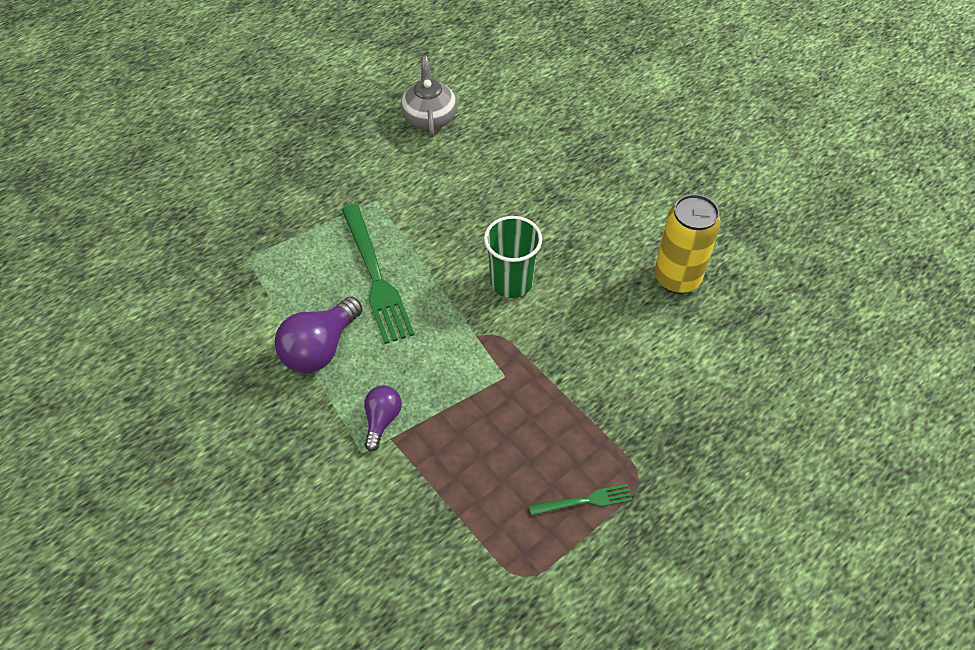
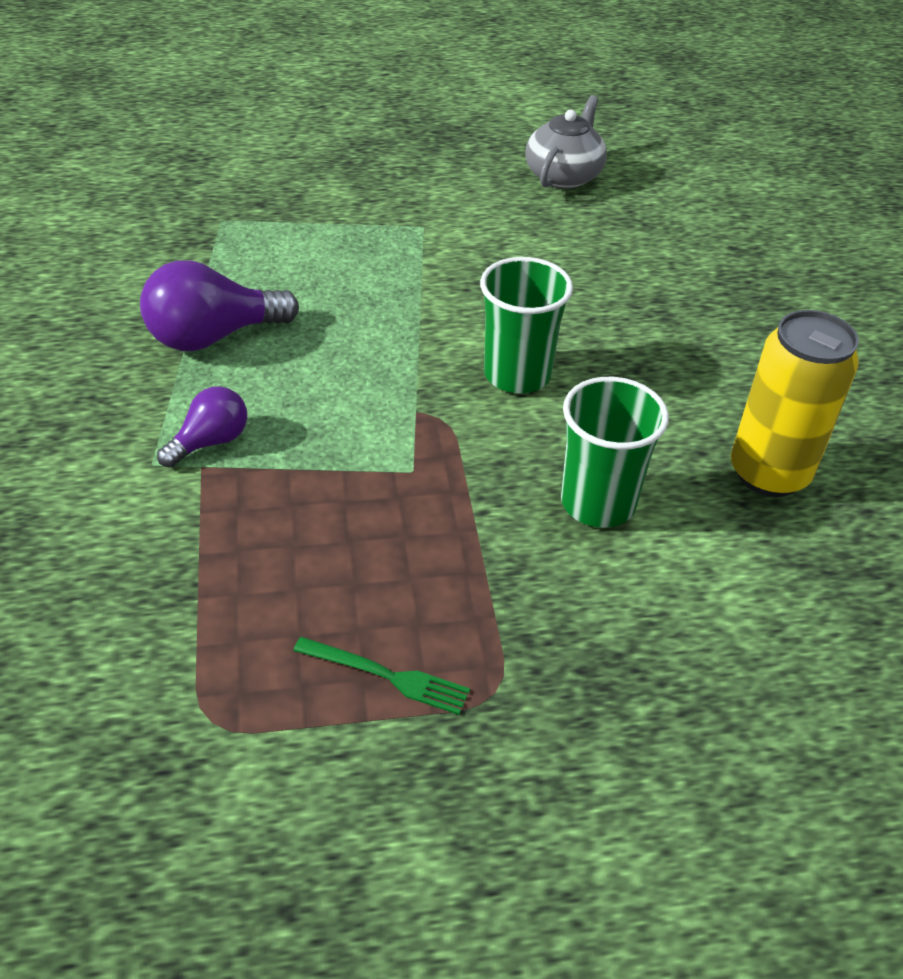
camera: 30 degrees right, 10 degrees down
(375, 276) = (349, 296): green fork -> none
(610, 342) = (598, 502): none -> green cup

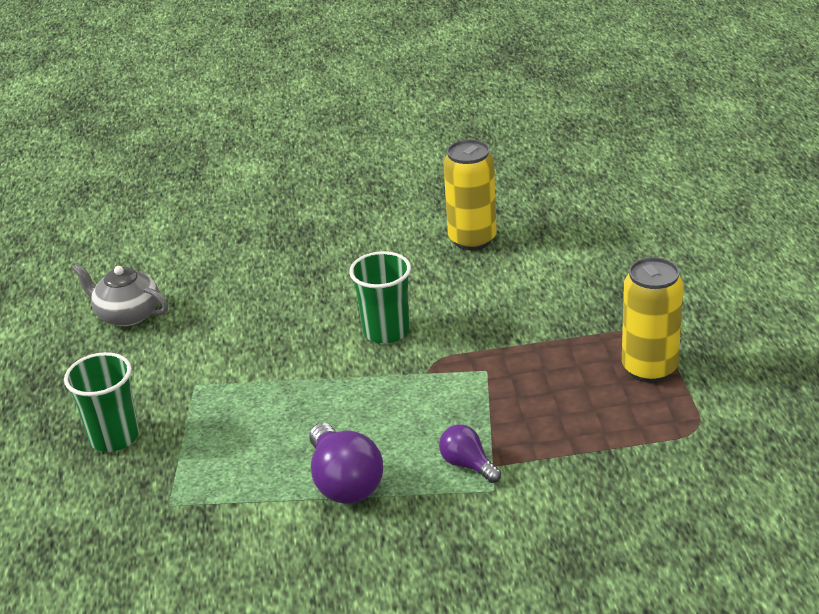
camera: 85 degrees left, 10 degrees down
(386, 676) = (649, 368): green fork -> yellow can
(598, 502) = (504, 298): green cup -> green cup (114, 437)

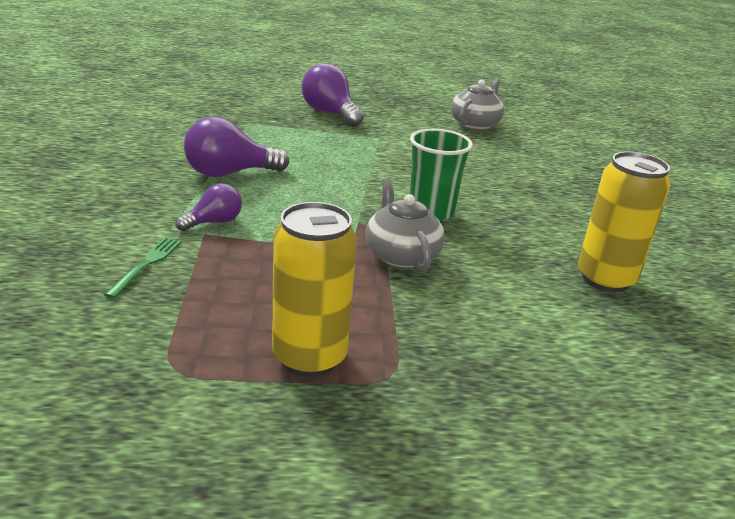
camera: 90 degrees right, 5 degrees down
(114, 437) = (330, 113): green cup -> purple light bulb
(481, 341) = (401, 255): none -> grey teapot
(567, 486) = (146, 265): none -> green fork

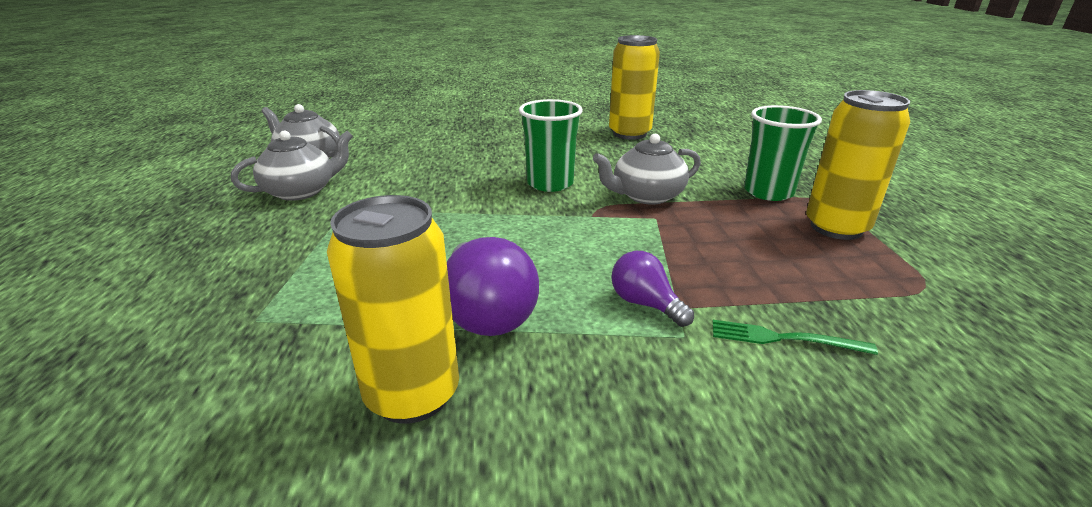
camera: 90 degrees left, 0 degrees up
(167, 154) = (412, 394): none -> yellow can
(330, 113) = (235, 247): purple light bulb -> none
(411, 125) = (301, 191): none -> grey teapot
(411, 338) = (768, 192): none -> green cup

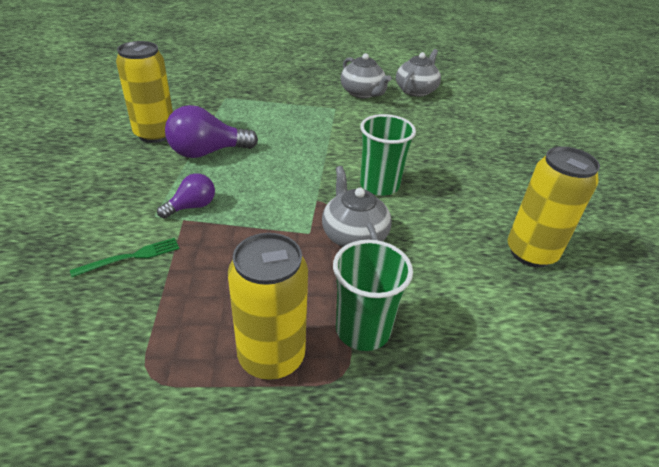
camera: 90 degrees right, 10 degrees up
(784, 338) = (130, 257): green fork -> green fork turned 45 degrees clockwise

